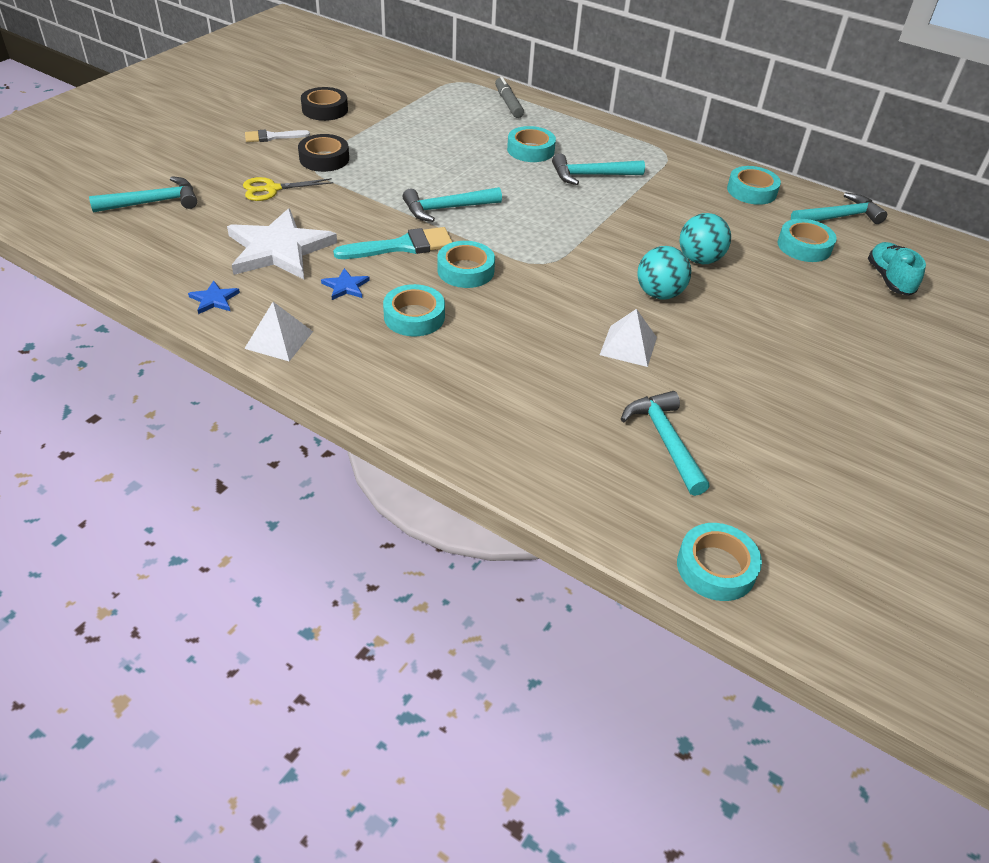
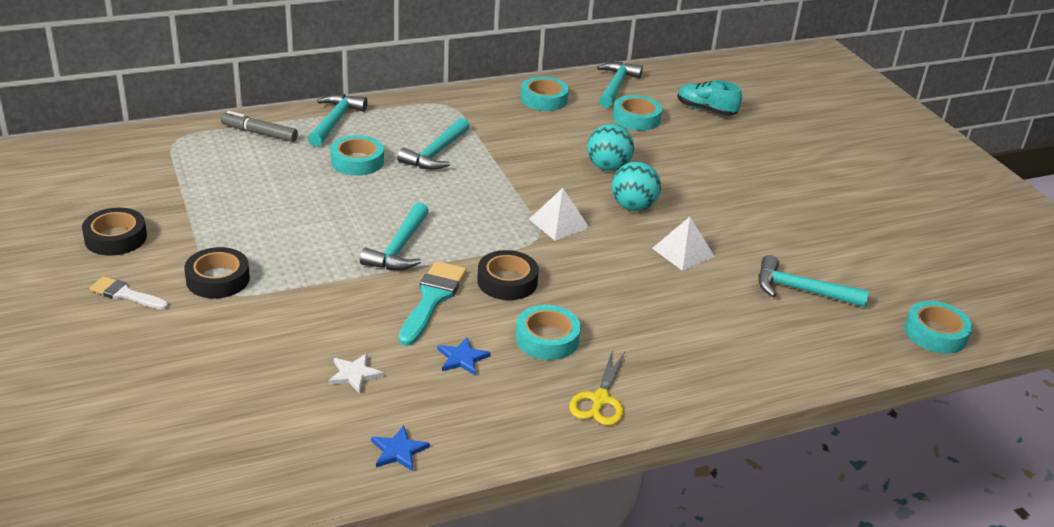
camera: 55 degrees left, 10 degrees down
(153, 202) = (155, 430): turquoise hammer -> turquoise hammer (334, 121)
(272, 137) = (125, 294): white brush -> white brush turned 90 degrees clockwise
(272, 189) = (235, 336): yellow scissors -> yellow scissors (600, 400)
(279, 249) = (354, 374): white star -> white star, size x0.42
(279, 339) = (506, 432): white pyramid -> white pyramid (559, 223)
(465, 270) = (507, 281): turquoise tape -> black tape

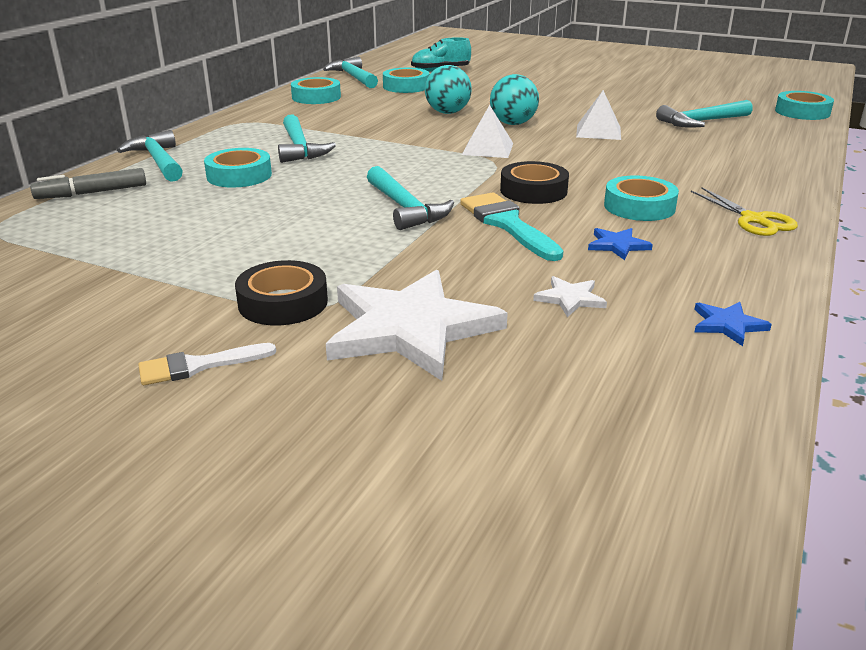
camera: 40 degrees left, 5 degrees down
(115, 238) = (79, 328): black tape -> none
(243, 337) = (410, 329): none -> white star

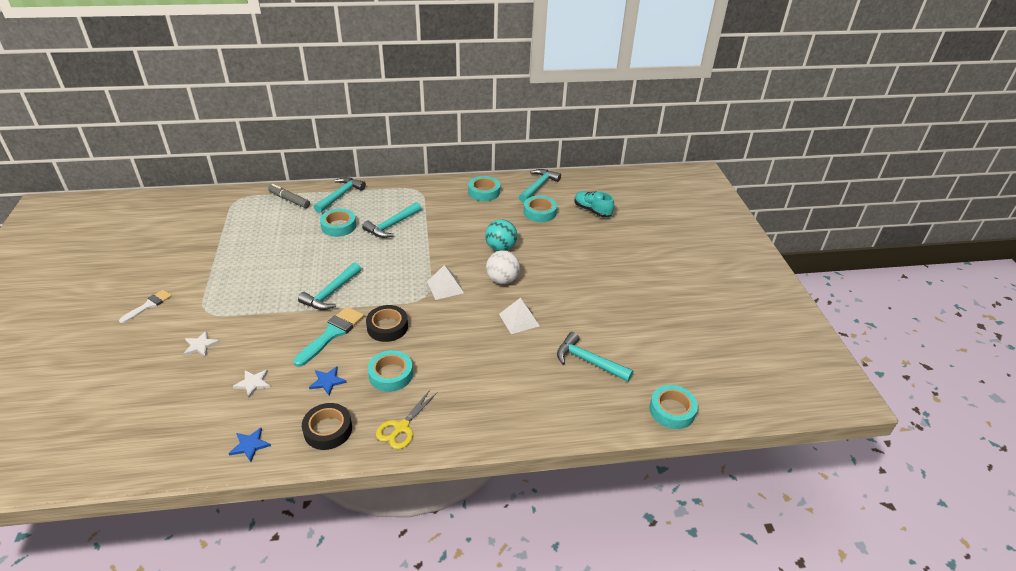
camera: 55 degrees right, 10 degrees up
(198, 366) = (148, 305): white brush -> white brush turned 90 degrees clockwise
(283, 302) = (208, 302): black tape -> black tape (328, 430)
(410, 329) = (200, 345): white star -> white star, size x0.42
(513, 124) = (502, 280): turquoise ball -> white ball

